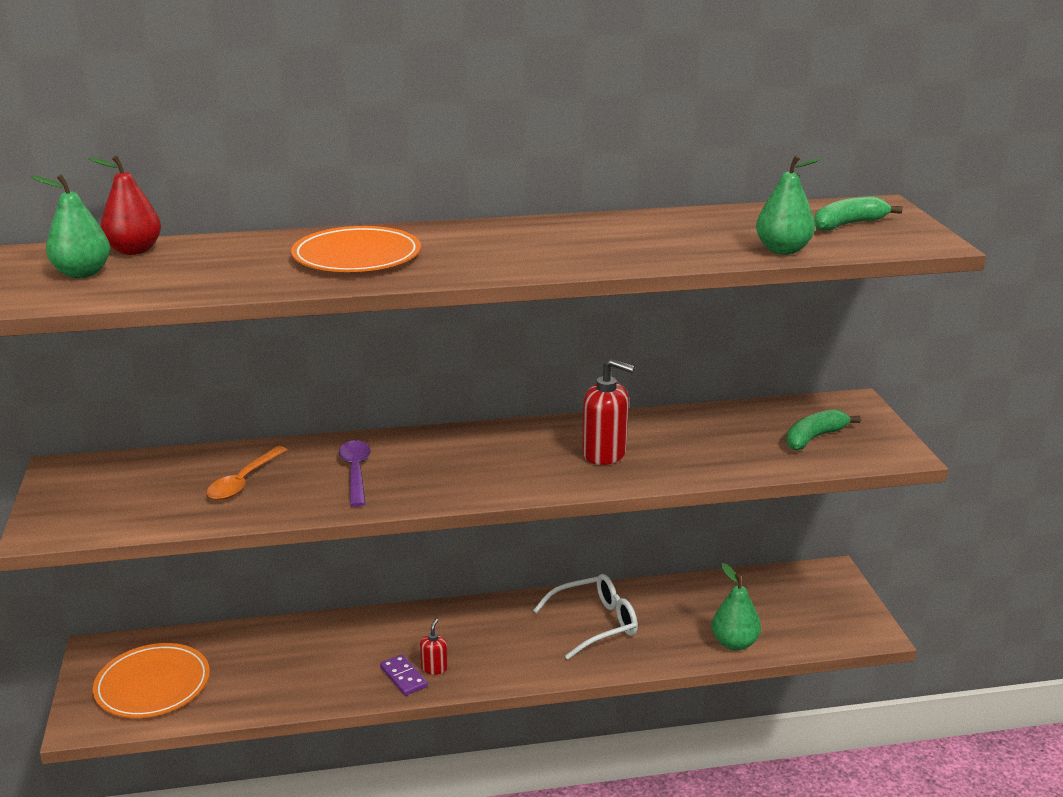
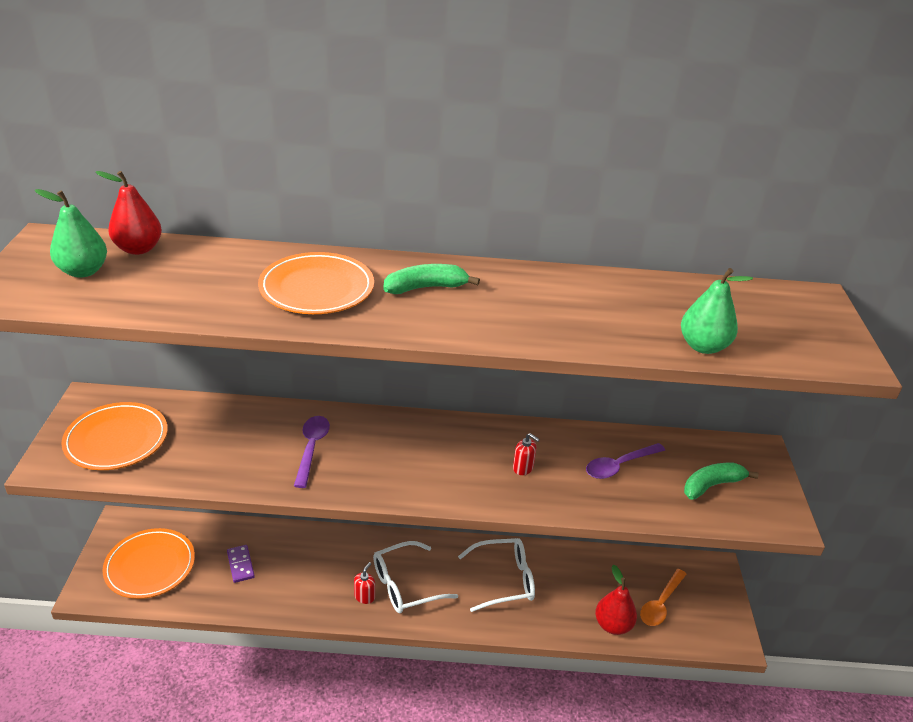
camera: 10 degrees right, 10 degrees up
(115, 498) = (116, 440): none -> orange plate
(243, 481) = (220, 441): orange spoon -> orange spoon (661, 604)
(403, 677) = (338, 600): purple domino -> purple domino (240, 565)
(479, 649) = (405, 585): none -> white glasses
(605, 453) = (523, 468): red soap dispenser -> red soap dispenser, size x0.53
(709, 436) = (619, 466): none -> purple spoon
(734, 643) = (613, 625): green pear -> red pear
(848, 224) = (778, 320): green banana -> green banana (426, 287)

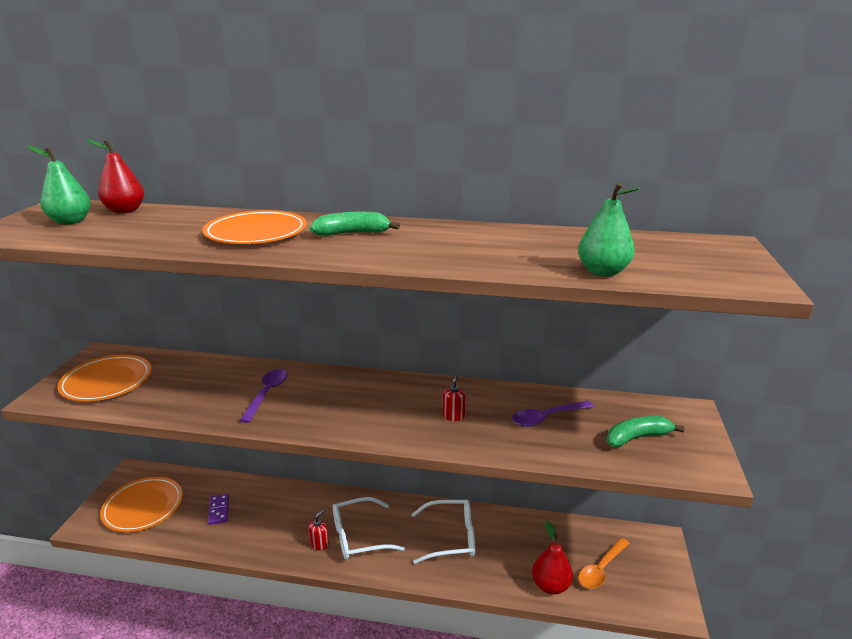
camera: 10 degrees right, 10 degrees down
(523, 468) = (453, 416): red soap dispenser -> red soap dispenser turned 120 degrees counterclockwise

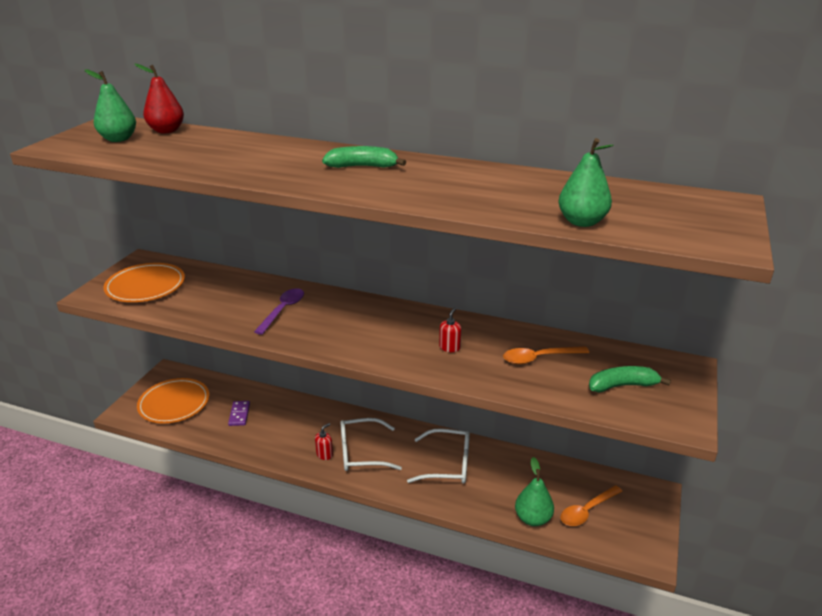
camera: 10 degrees right, 5 degrees up
(256, 233) = (276, 160): orange plate -> none
(546, 418) = (539, 358): purple spoon -> orange spoon
(550, 585) = (533, 518): red pear -> green pear

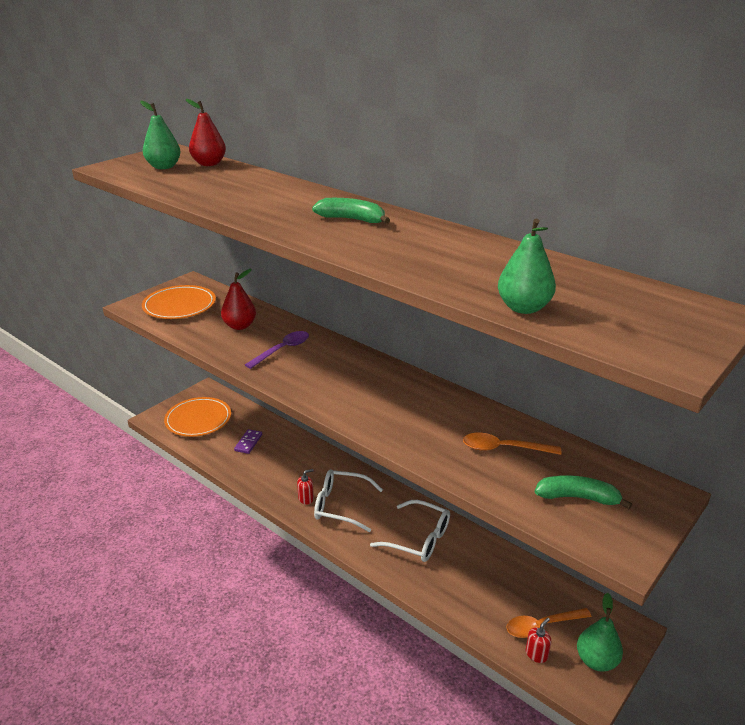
camera: 20 degrees right, 0 degrees up
(224, 295) = (240, 326): none -> red pear
(449, 347) = (418, 418): red soap dispenser -> red soap dispenser (536, 654)
(533, 518) = (479, 617): green pear -> green pear (596, 661)

